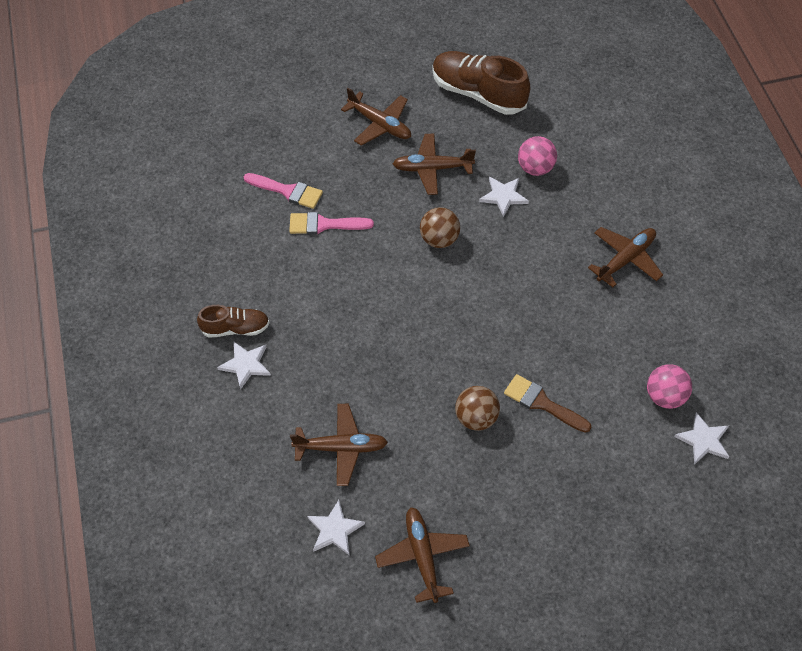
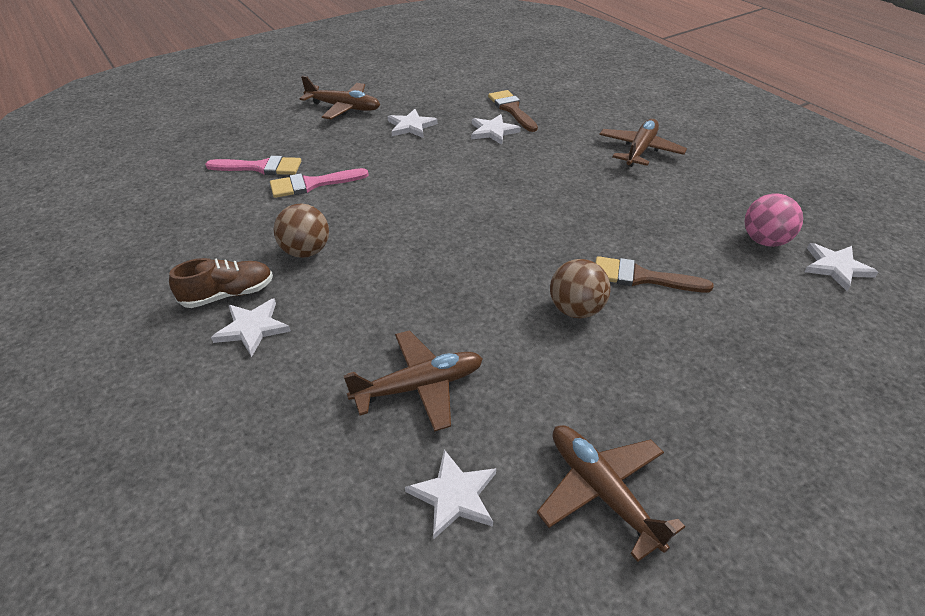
camera: 20 degrees left, 15 degrees down
(432, 169) = (411, 126): brown plane -> white star
(439, 239) = (445, 171): brown ball -> brown ball (306, 251)
(478, 93) = (430, 76): brown shoe -> none
(535, 168) = (512, 109): pink ball -> brown brush

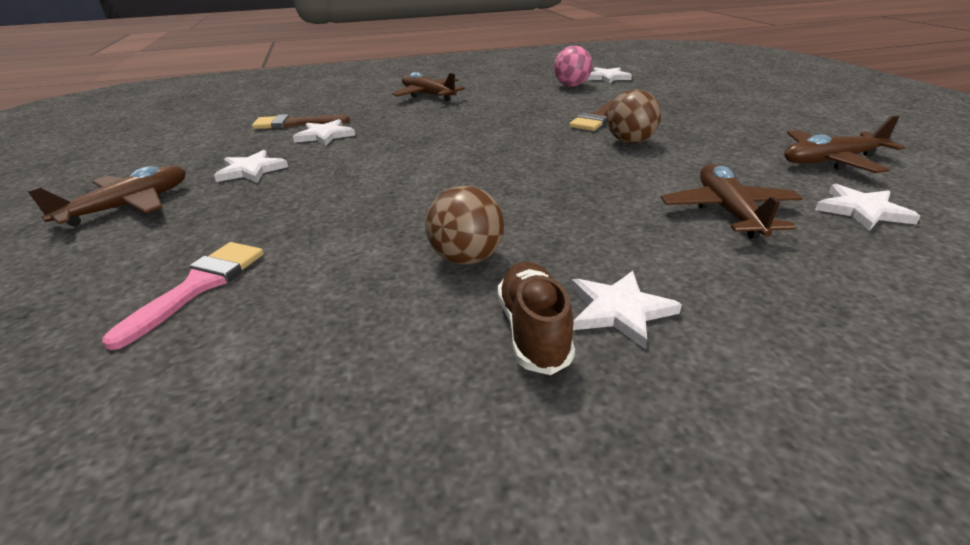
camera: 70 degrees left, 10 degrees down
(312, 184) = (305, 243): pink brush -> none

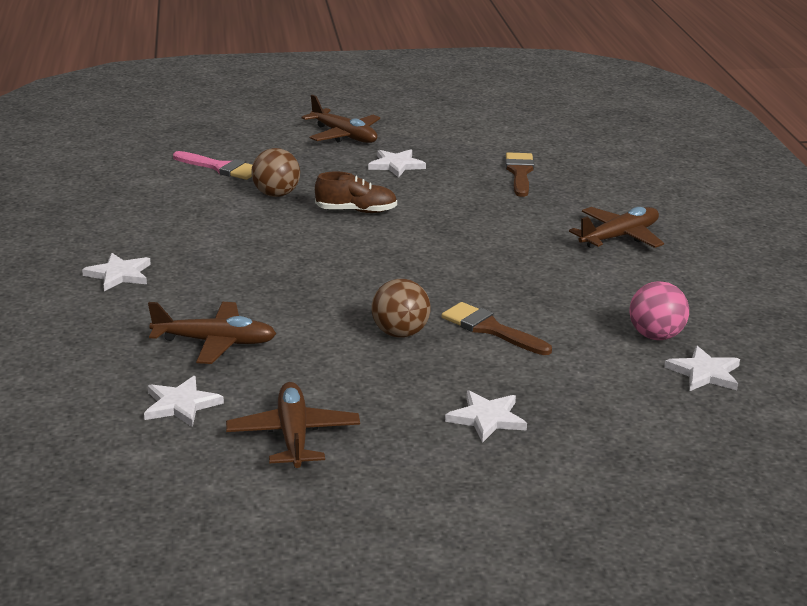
camera: 95 degrees right, 5 degrees down
(324, 135) = (477, 187): white star -> white star (487, 418)
(466, 258) = (205, 237): brown ball -> brown ball (276, 194)
(533, 331) = (118, 249): brown shoe -> brown shoe (356, 211)

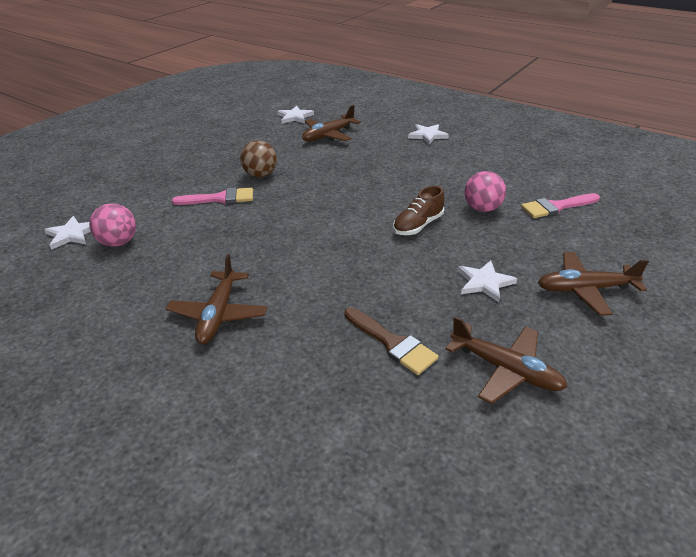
camera: 135 degrees right, 10 degrees up
(276, 194) = (482, 209): brown ball -> pink ball
(293, 435) = (238, 127): brown plane -> brown plane (506, 369)
(487, 418) = (169, 164): white star -> none
(490, 329) = (220, 198): brown brush -> pink brush

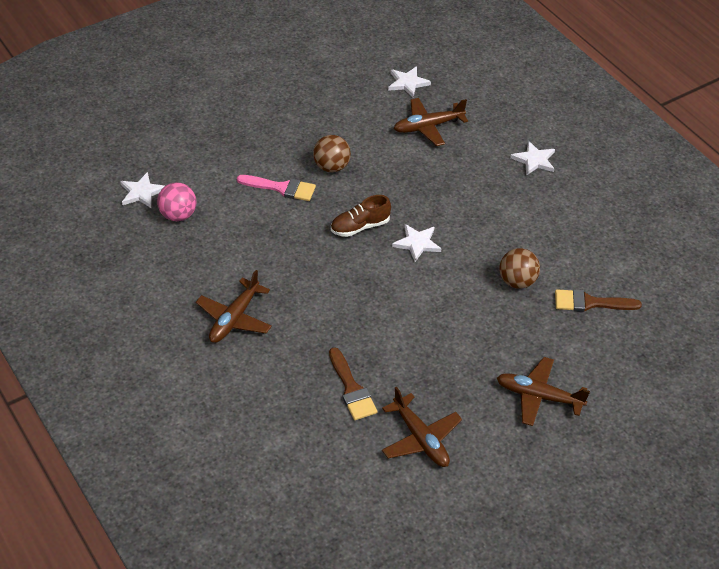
camera: 20 degrees right, 10 degrees up
(418, 225) = (444, 281): brown shoe -> brown shoe (360, 226)
(482, 209) = (517, 281): pink ball -> brown ball
(484, 282) = (460, 361): white star -> white star (417, 243)
(556, 207) = (590, 303): pink brush -> brown brush

